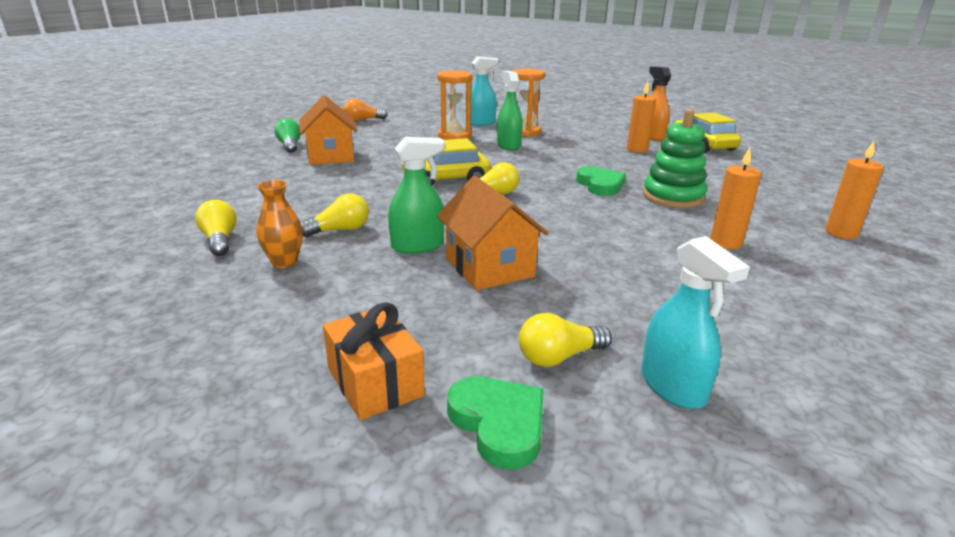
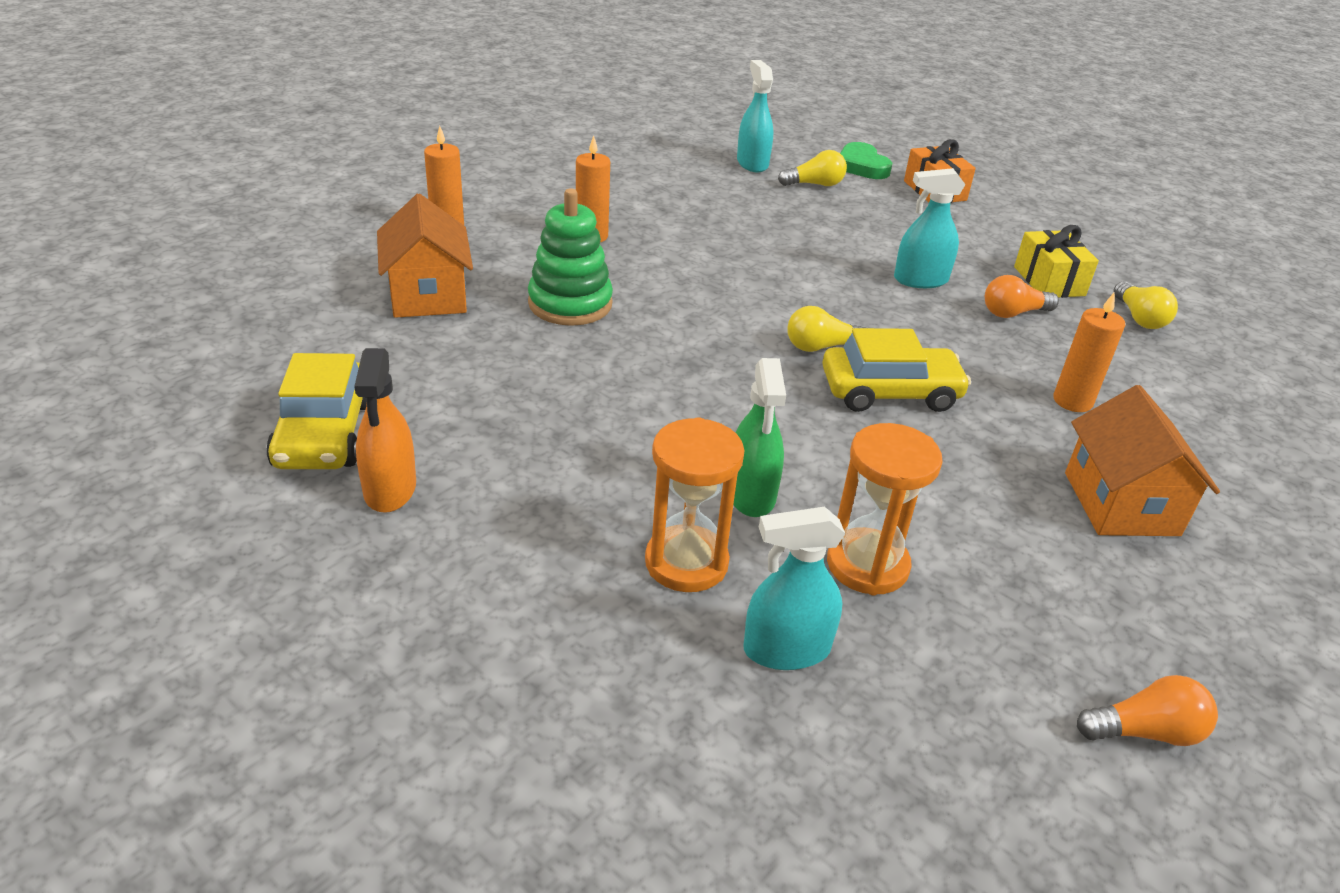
camera: 170 degrees left, 10 degrees up
(284, 262) = (1049, 281): orange vase -> yellow gift
(290, 146) = (1239, 568): green light bulb -> none
(340, 230) = (1013, 313): yellow light bulb -> orange light bulb
(417, 246) = (920, 280): green spray bottle -> turquoise spray bottle
(489, 267) = (849, 247): orange house -> orange house (428, 295)
(600, 185) = (651, 342): green heart -> none
(637, 149) = (488, 435): orange candle -> orange candle (1072, 401)

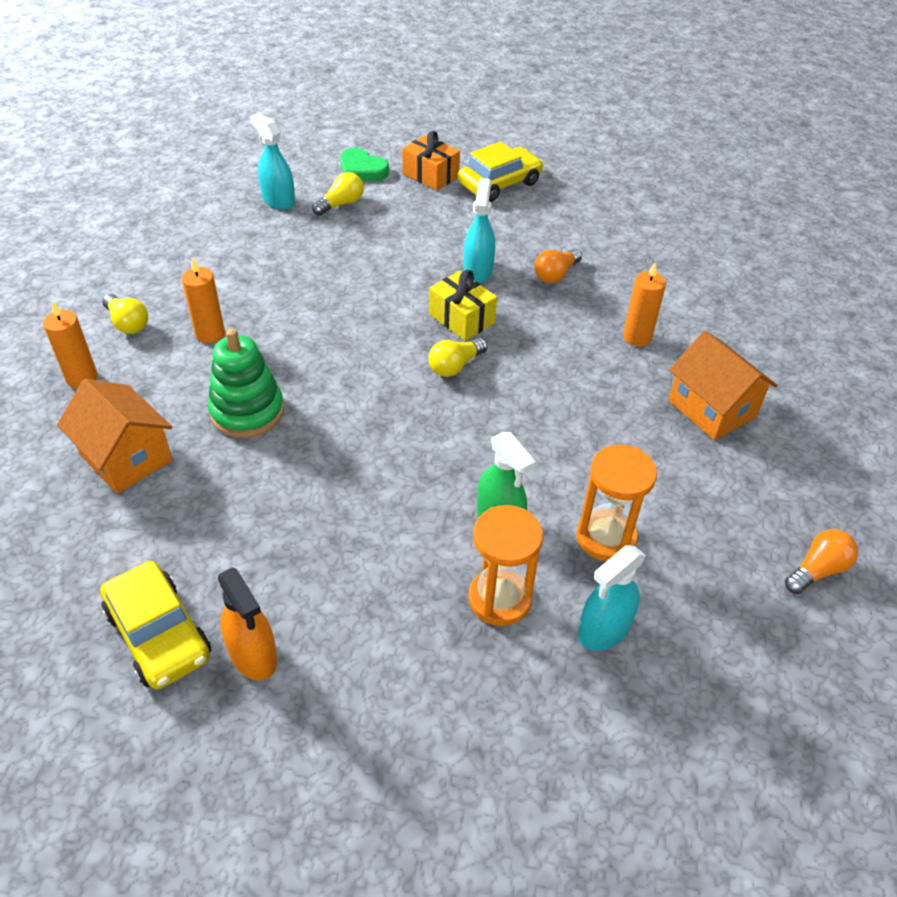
camera: 30 degrees left, 10 degrees up
(890, 392) = (525, 385): yellow car -> yellow car (499, 183)
(920, 280) = (478, 270): turquoise spray bottle -> turquoise spray bottle turned 135 degrees clockwise
(1049, 281) = (559, 234): yellow gift -> yellow gift (461, 318)
(1139, 318) = (632, 243): yellow light bulb -> yellow light bulb (127, 323)

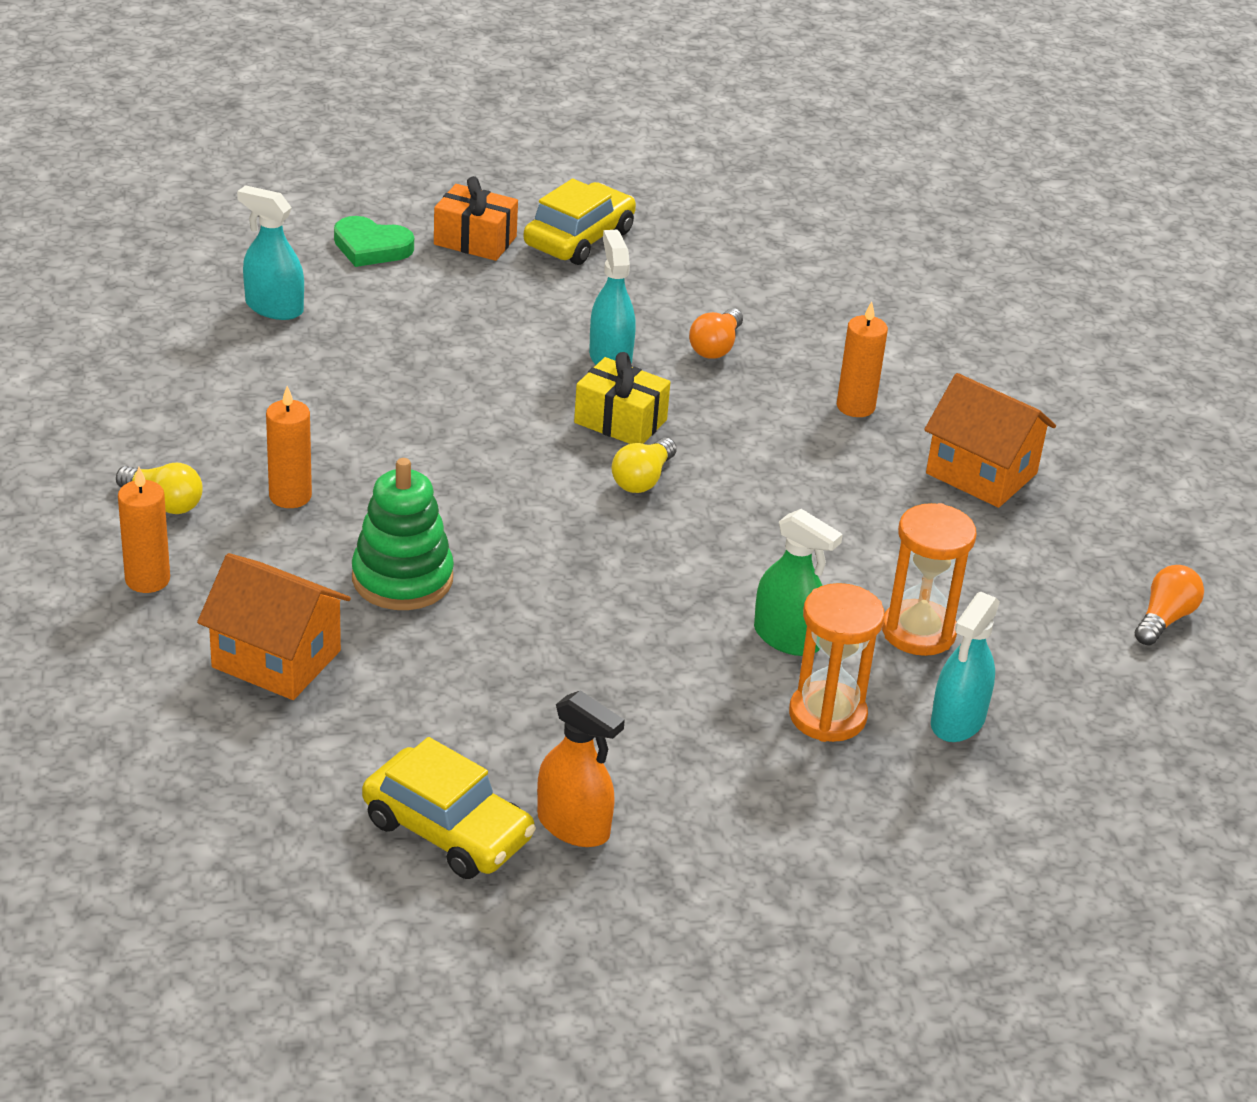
camera: 20 degrees left, 10 degrees down
(341, 204) = (369, 299): yellow light bulb -> none

